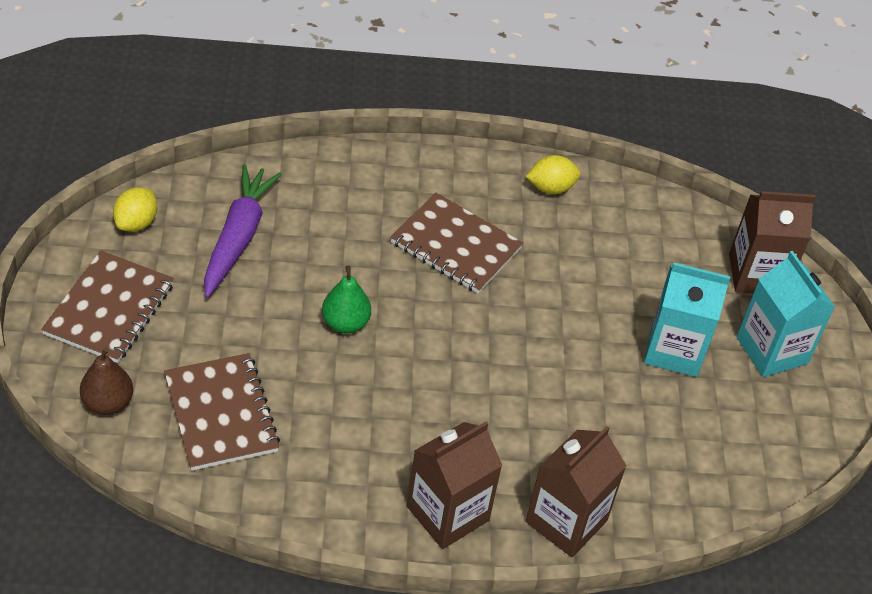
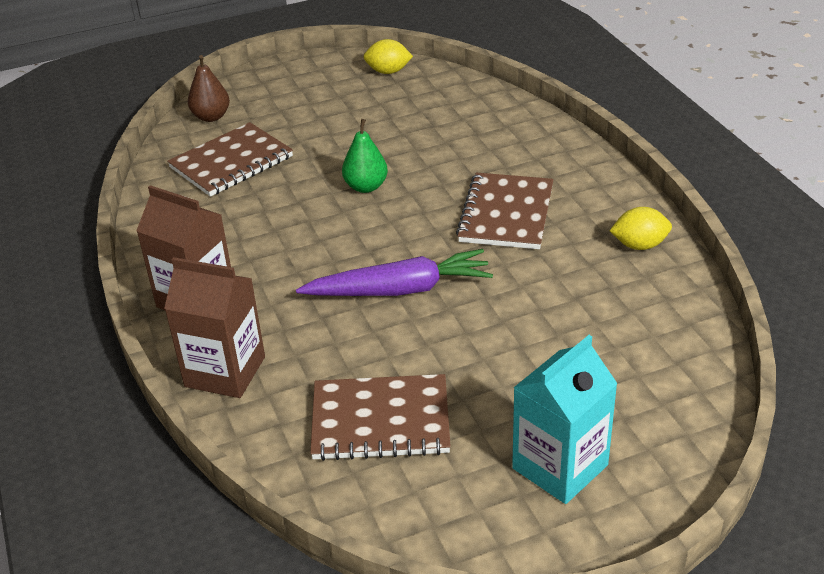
camera: 75 degrees right, 10 degrees down
(109, 309) = (297, 89): brown notebook -> brown notebook (380, 420)
(238, 237) = (414, 113): purple carrot -> purple carrot (400, 290)
(551, 188) = (639, 245): yellow lemon -> yellow lemon turned 60 degrees counterclockwise
(674, 350) = (495, 387): turquoise carton -> none
(756, 274) = (668, 425): brown carton -> none

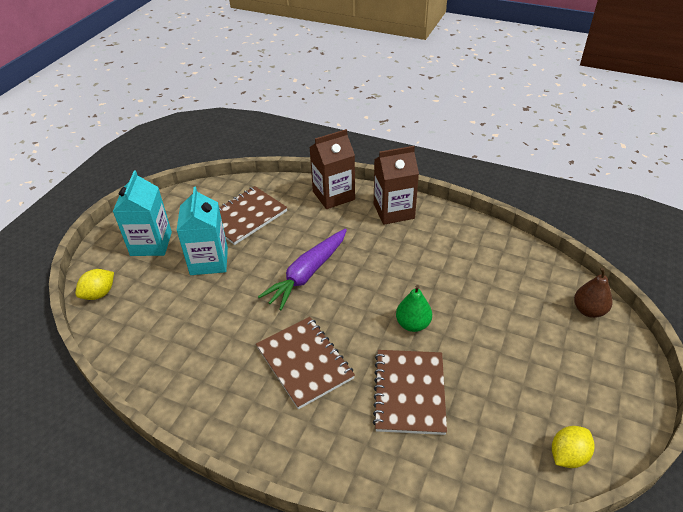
camera: 135 degrees right, 5 degrees up
(231, 162) = (512, 287): brown notebook -> brown notebook (409, 392)
(500, 381) = (209, 261): none -> turquoise carton
(639, 245) = (197, 395): yellow lemon -> yellow lemon (99, 294)

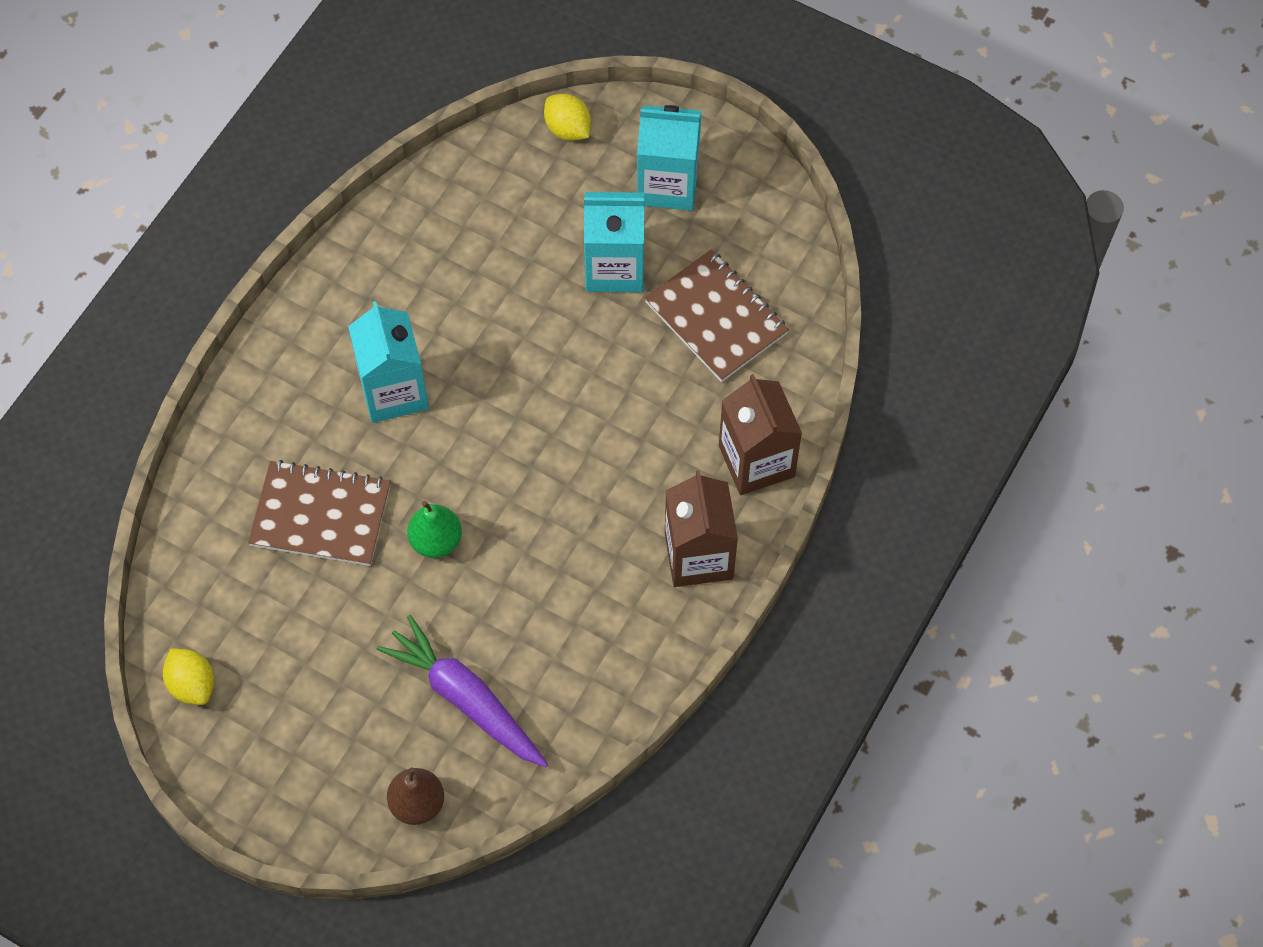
camera: 95 degrees right, 20 degrees up
(304, 363) = (394, 391): brown notebook -> turquoise carton
(307, 274) = (564, 405): purple carrot -> purple carrot (466, 699)

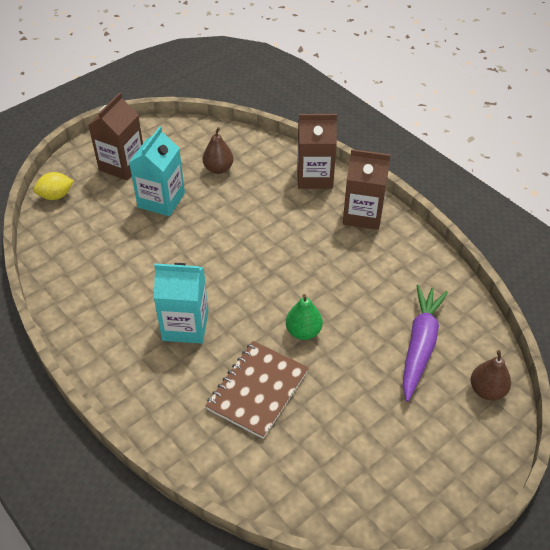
camera: 70 degrees left, 15 degrees down
(192, 684) = (359, 506): yellow lemon -> none
(466, 699) = (420, 345): purple carrot -> purple carrot turned 135 degrees clockwise
(668, 184) = (122, 165): turquoise carton -> brown carton
(716, 318) = (218, 169): brown notebook -> brown pear

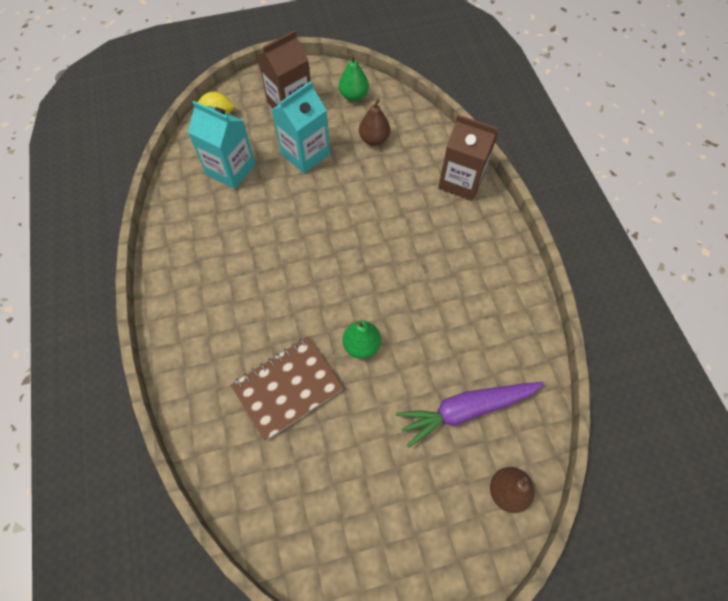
camera: 25 degrees right, 15 degrees up
(179, 140) = (353, 96): none -> green pear
(185, 325) = (259, 293): turquoise carton -> turquoise carton (231, 169)
(363, 214) = (487, 241): brown carton -> none
(420, 345) = (466, 410): purple carrot -> purple carrot turned 150 degrees counterclockwise

